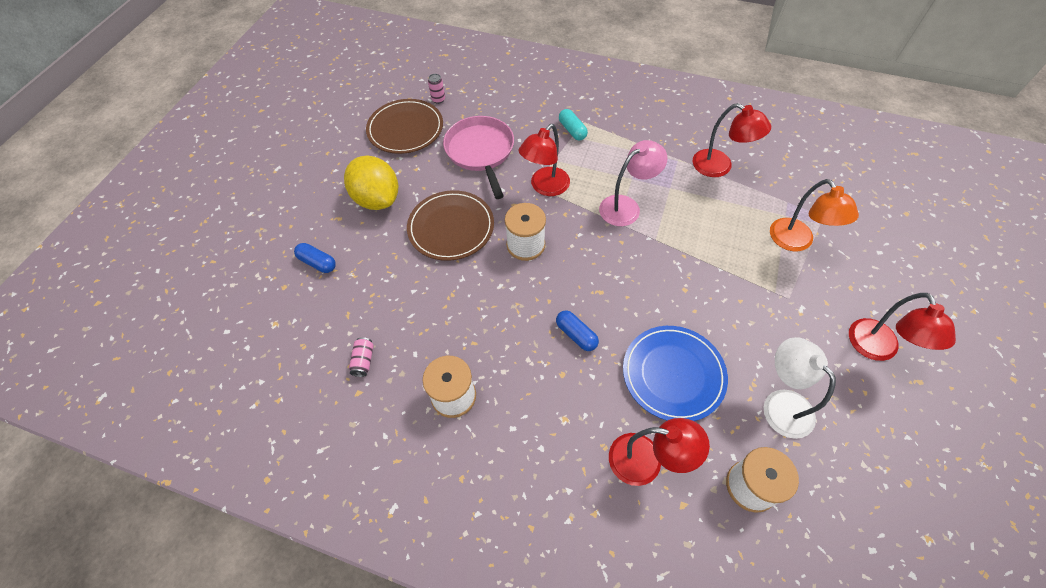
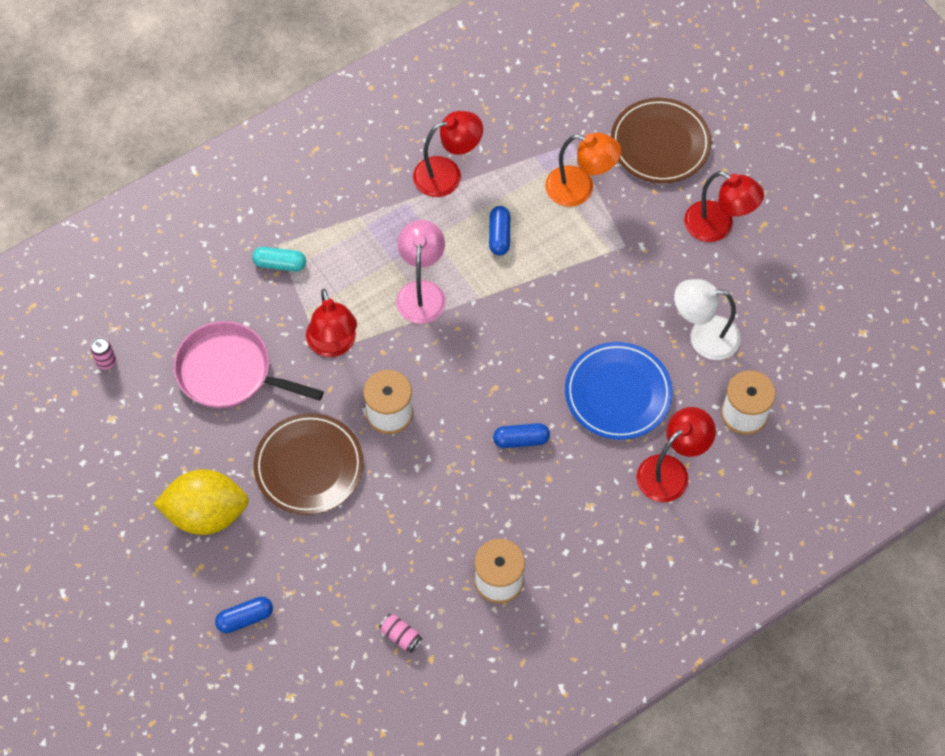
camera: 55 degrees left, 5 degrees up
(405, 129) = (123, 425): brown plate -> brown plate (660, 143)
(710, 220) = (499, 235): none -> blue capsule

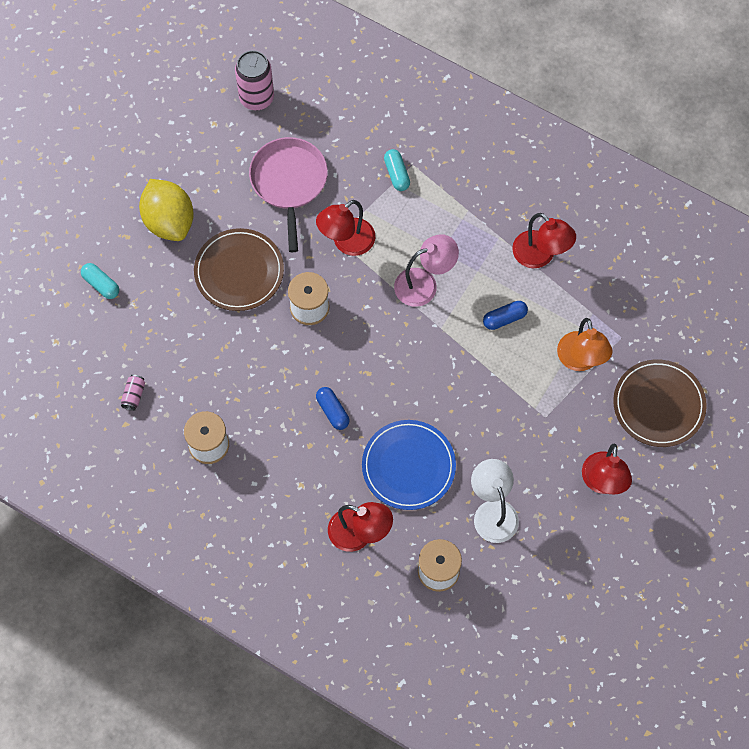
camera: 65 degrees right, 5 degrees up
(106, 362) = (256, 98): pink can -> pink can, size x2.13
(245, 618) = (101, 284): blue capsule -> turquoise capsule

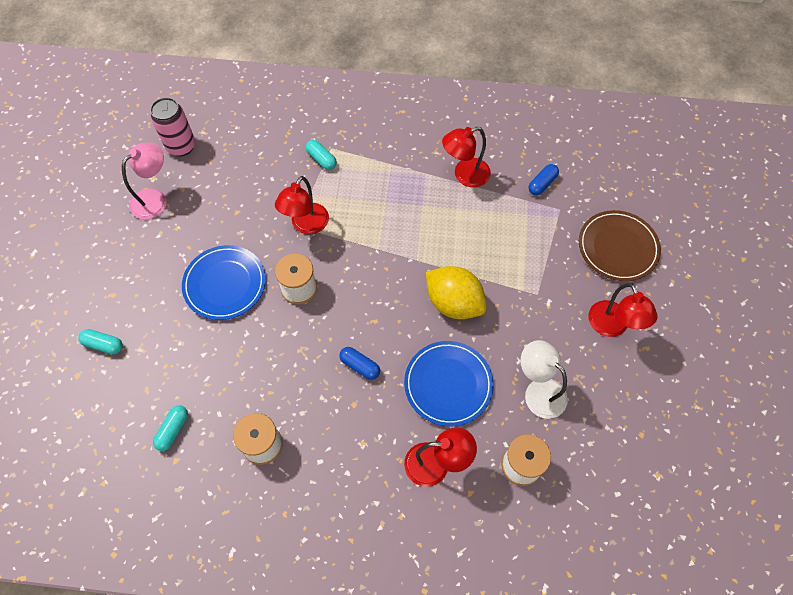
camera: 25 degrees left, 5 degrees down
(134, 395) = (173, 430): pink can -> turquoise capsule
(169, 221) = (145, 267): yellow lemon -> yellow lemon (454, 303)
(239, 271) = (225, 284): brown plate -> blue plate
(289, 182) = (236, 198): pink pan -> none
(424, 284) = (385, 232): pink lamp -> pink lamp (155, 199)
(504, 318) = (463, 232): blue capsule -> blue capsule (542, 184)
(540, 256) = (464, 175): red lamp -> red lamp turned 135 degrees clockwise
(580, 360) = (539, 239): orange lamp -> none

